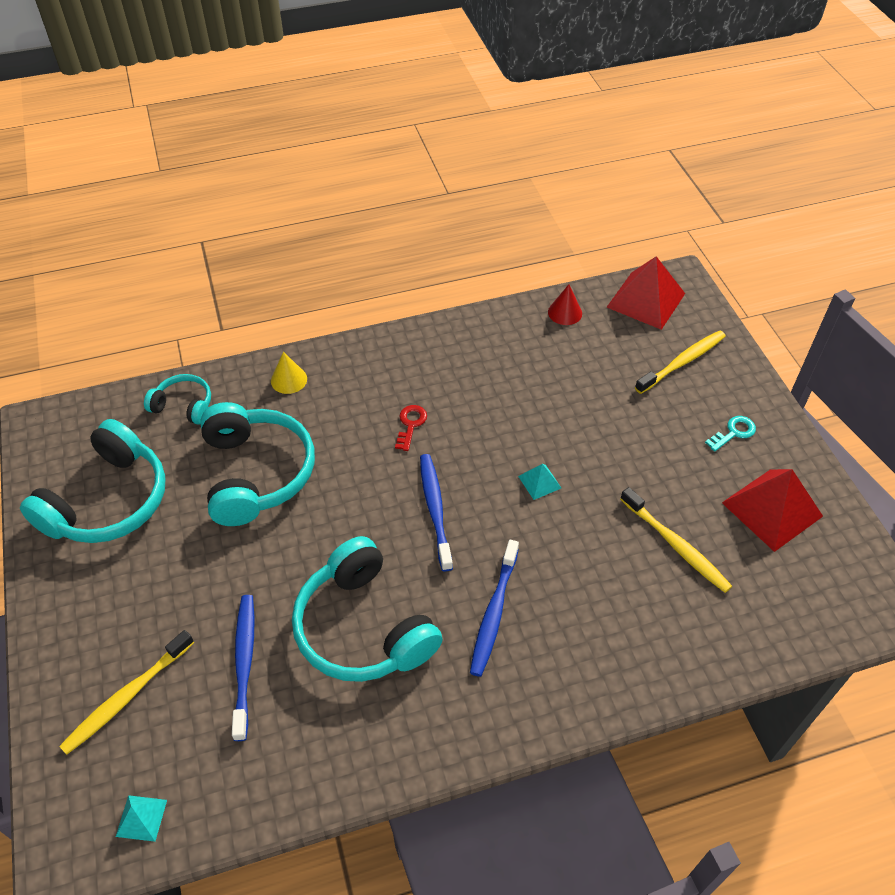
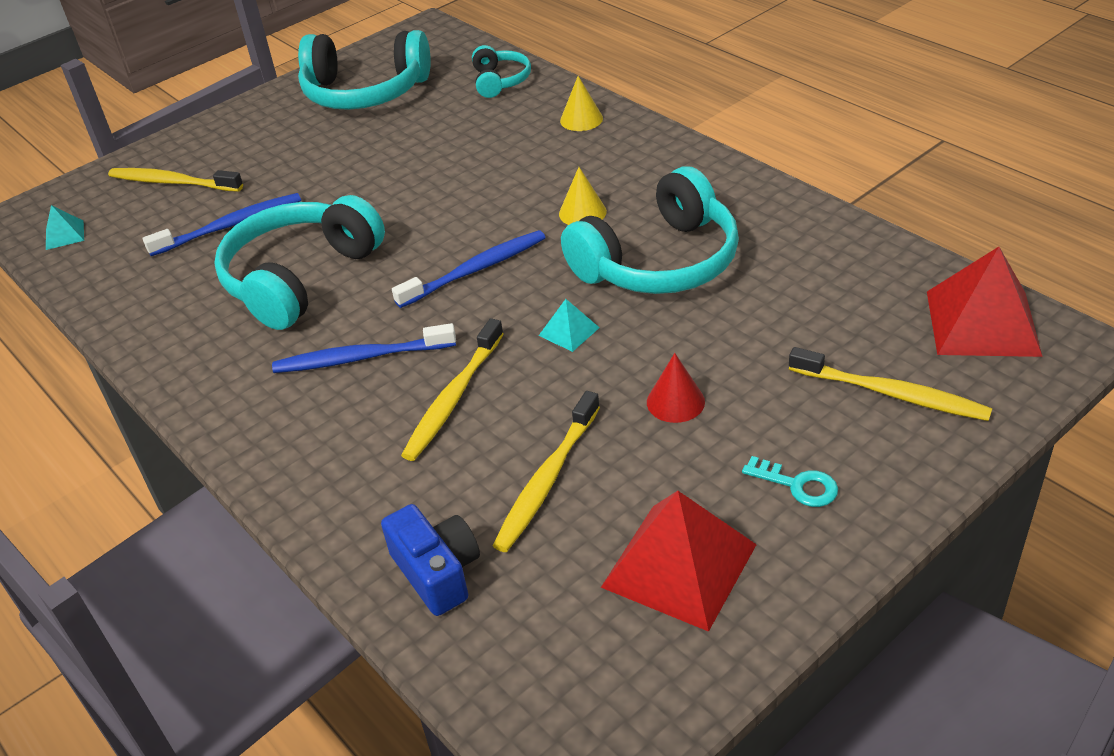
camera: 70 degrees right, 10 degrees down
(256, 473) = (447, 149): turquoise headphones -> turquoise headphones (659, 262)
(410, 424) = (582, 212): red key -> yellow cone
(565, 312) = (876, 260): red cone -> red cone (675, 402)
(571, 570) = (453, 398): none -> yellow toothbrush
(730, 631) = (437, 572): none -> blue camera

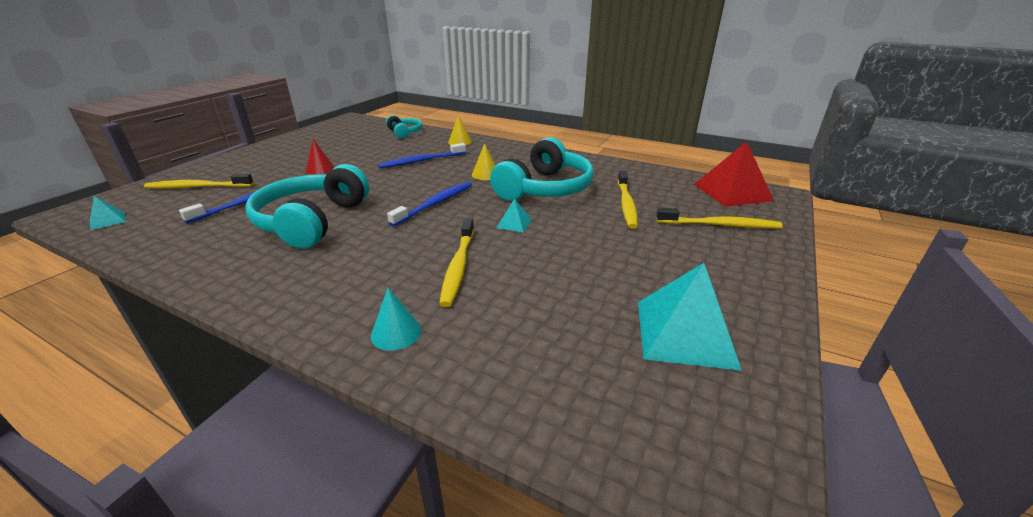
camera: 25 degrees left, 10 degrees down
(340, 484) = (396, 332): none -> turquoise cone
(361, 358) = (377, 255): blue toothbrush -> blue toothbrush (421, 161)
(365, 92) = (324, 141): turquoise headphones -> none
(437, 572) = (511, 377): blue camera -> none
(547, 480) = (555, 300): yellow toothbrush -> yellow toothbrush (626, 204)
(675, 402) = (605, 246): red cone -> red cone (320, 169)
(679, 565) = (685, 333): red pyramid -> turquoise pyramid
(797, 485) = (714, 274): turquoise key -> none

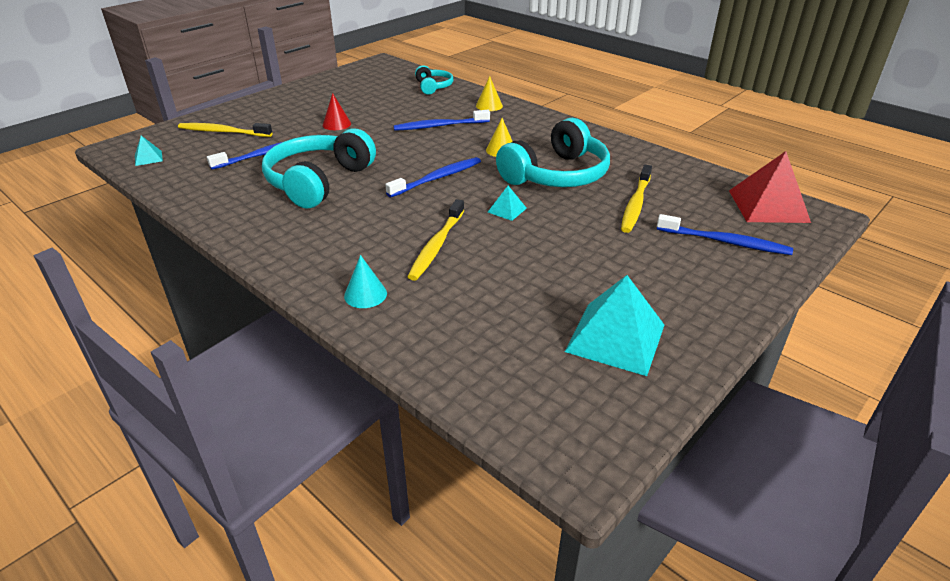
camera: 15 degrees right, 5 degrees up
(720, 225) = (725, 242): yellow toothbrush -> blue toothbrush

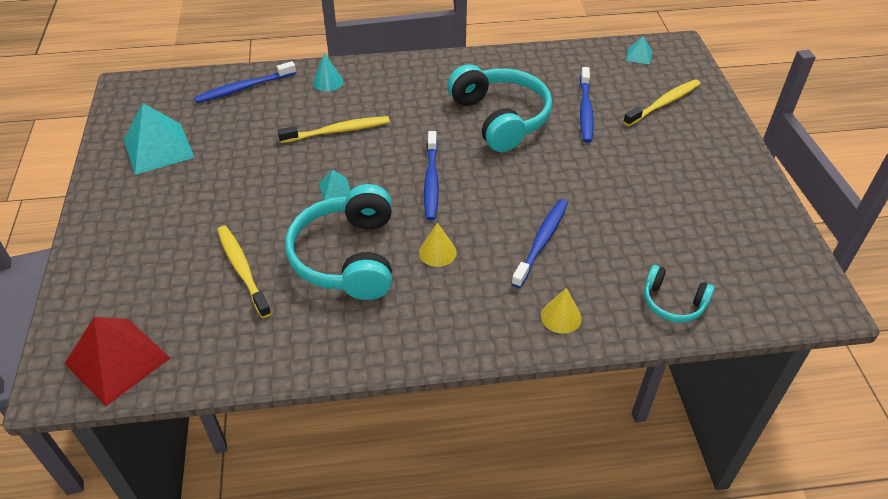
camera: 130 degrees right, 10 degrees up
(336, 124) = (618, 174): red cone -> none
(436, 246) = (338, 131): yellow toothbrush -> yellow toothbrush turned 105 degrees clockwise
(725, 242) = (134, 278): blue toothbrush -> blue toothbrush (244, 88)

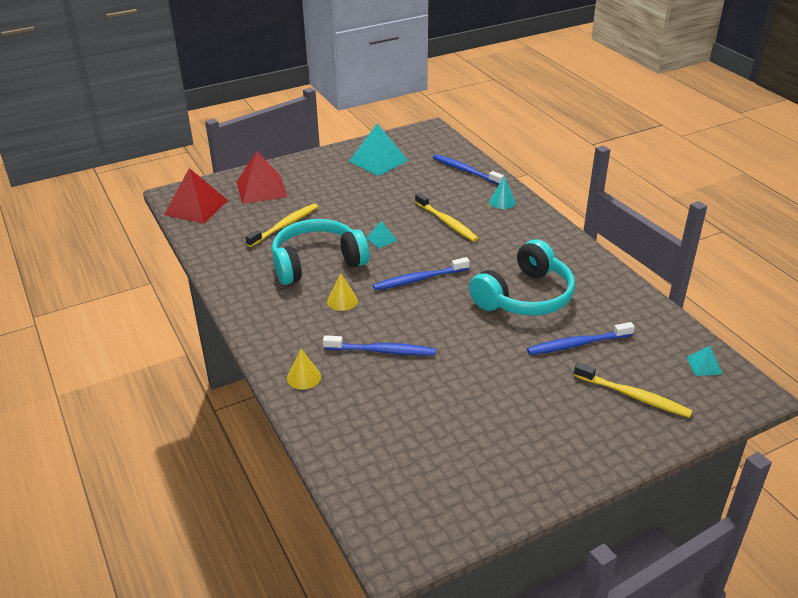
camera: 70 degrees right, 10 degrees down
(130, 275) = (261, 189): none -> red pyramid
(673, 303) = (348, 441): turquoise headphones -> none

